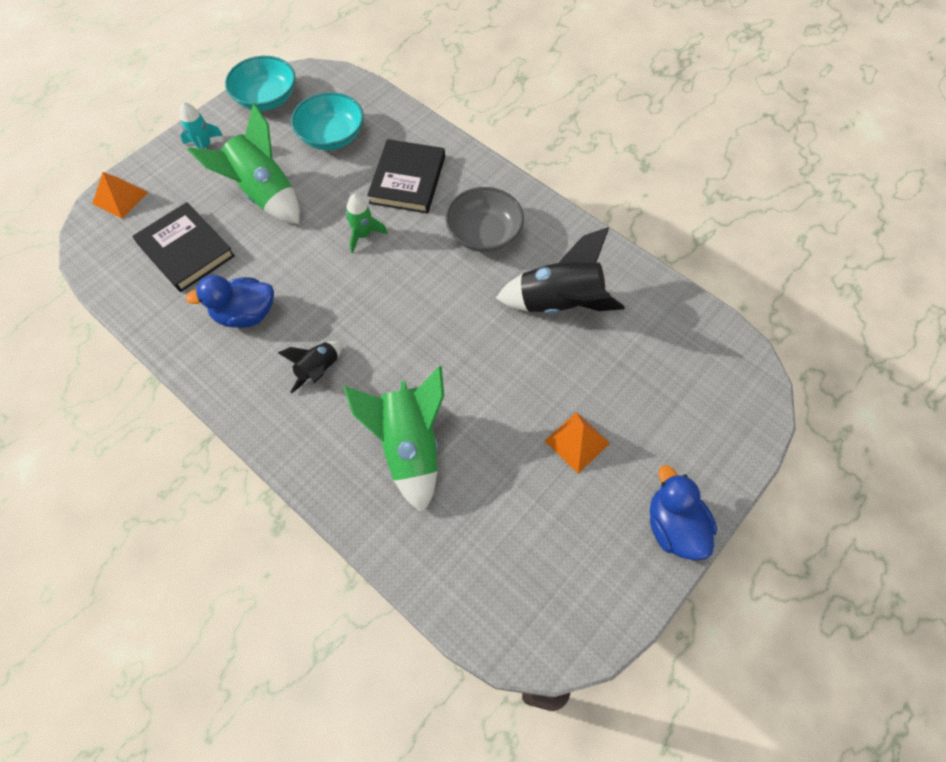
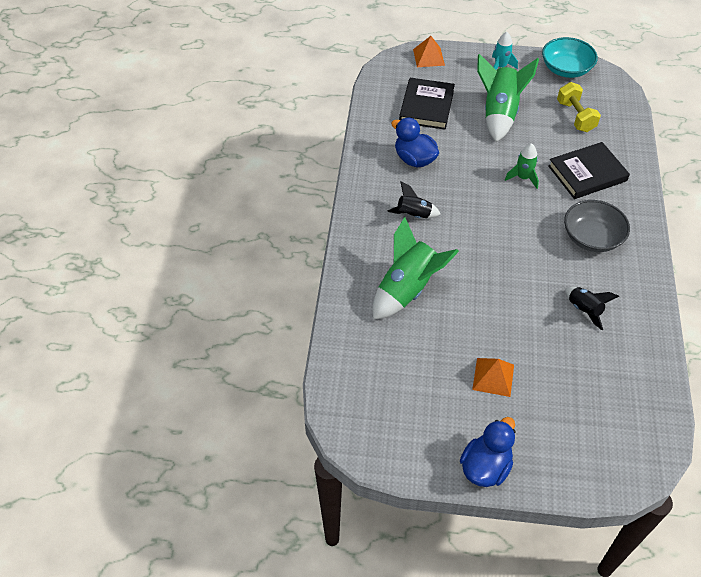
camera: 55 degrees right, 10 degrees down
(331, 136) = (575, 116): turquoise bowl -> yellow dumbbell
(559, 303) = (584, 310): black rocket -> black rocket, size x0.54

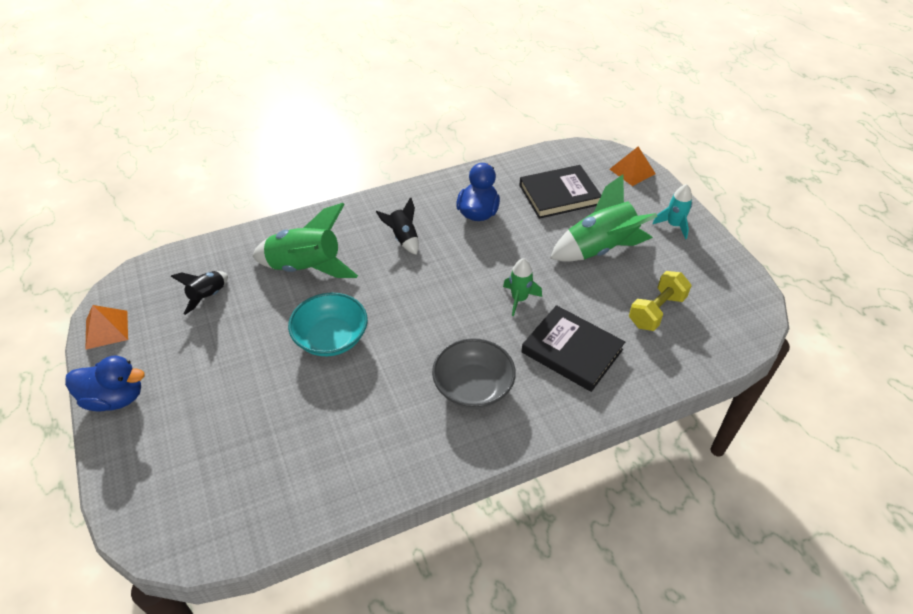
camera: 60 degrees right, 5 degrees down
(493, 377) = (228, 367): orange pyramid -> orange pyramid (106, 329)
(566, 69) = (728, 278): turquoise bowl -> turquoise bowl (331, 338)
(584, 310) = (359, 414): black rocket -> black rocket (208, 296)

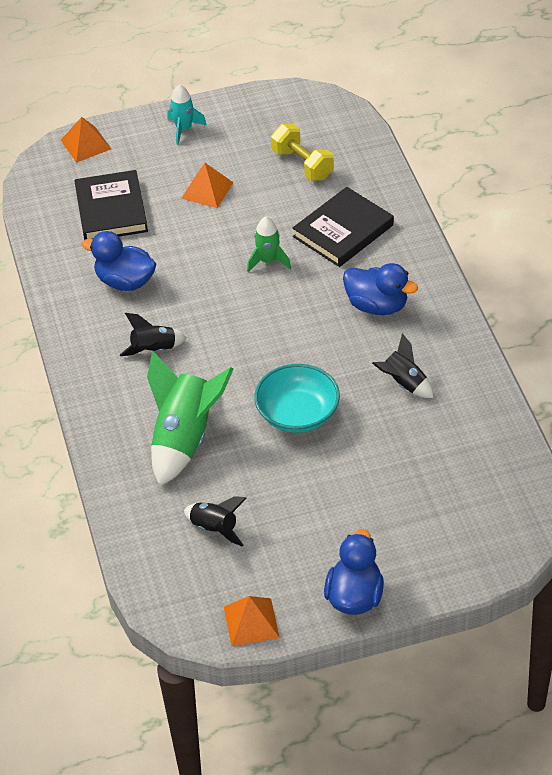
camera: 80 degrees left, 0 degrees up
(369, 417) = (404, 383): none -> black rocket
(473, 387) = (377, 306): grey bowl -> blue duck
(600, 249) = (207, 190): green rocket -> orange pyramid

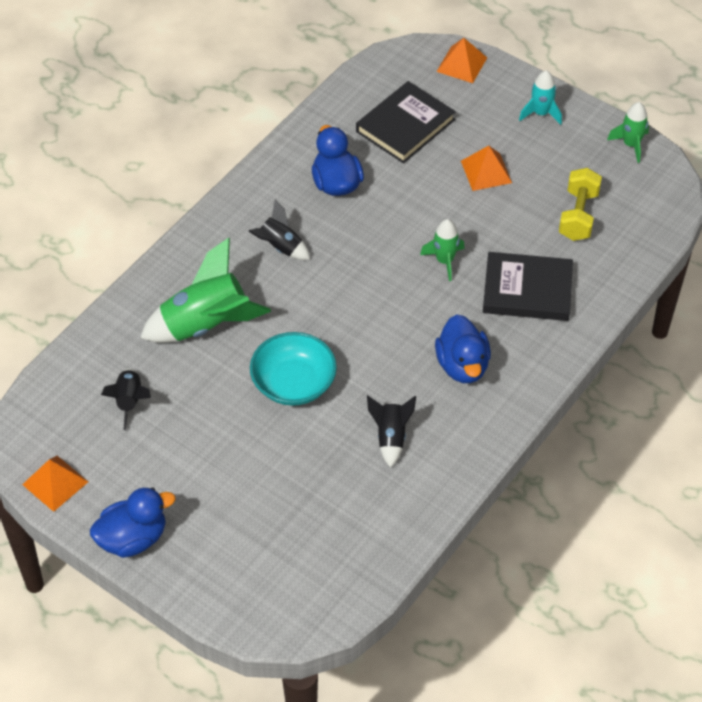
camera: 50 degrees right, 5 degrees up
(266, 100) = (631, 145): none -> green rocket

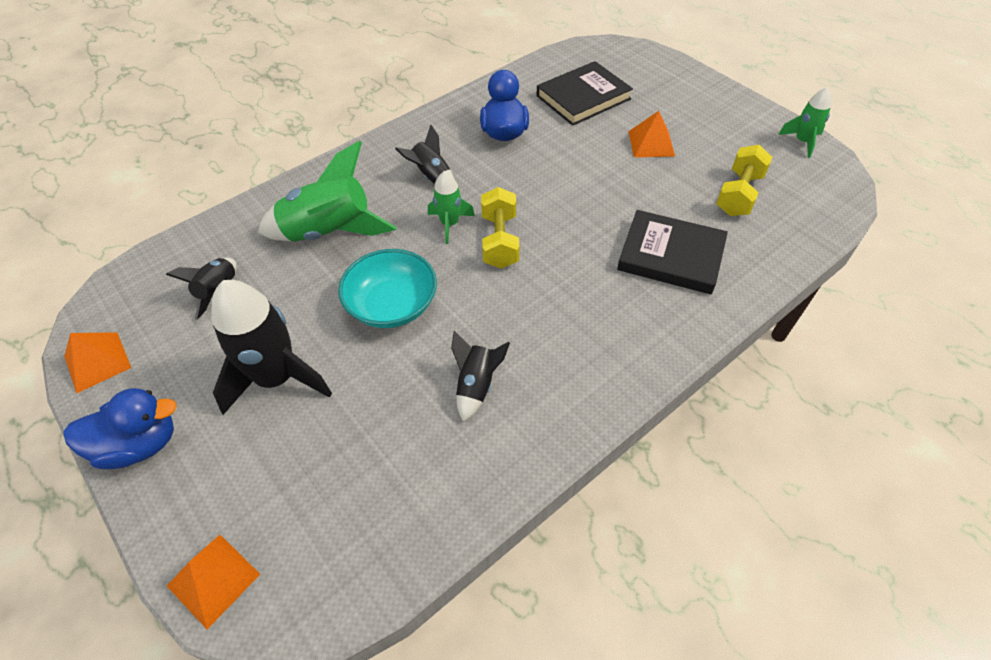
camera: 15 degrees right, 0 degrees up
(221, 465) = (277, 378): none -> black rocket
(369, 304) = (499, 241): none -> yellow dumbbell
(444, 261) = (589, 214): green rocket -> green rocket (449, 224)
(461, 64) = (648, 60): orange pyramid -> orange pyramid (213, 579)
(462, 366) = (581, 321): blue duck -> none
(541, 113) = (715, 105): turquoise rocket -> none

